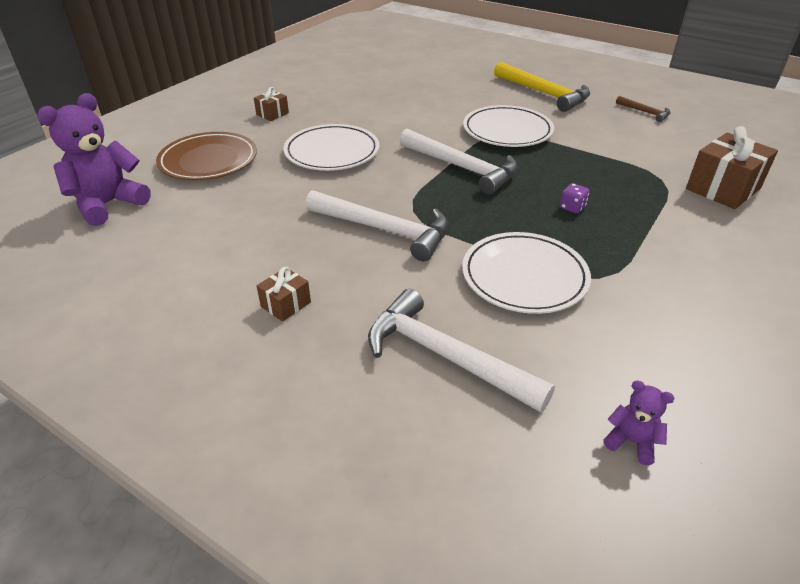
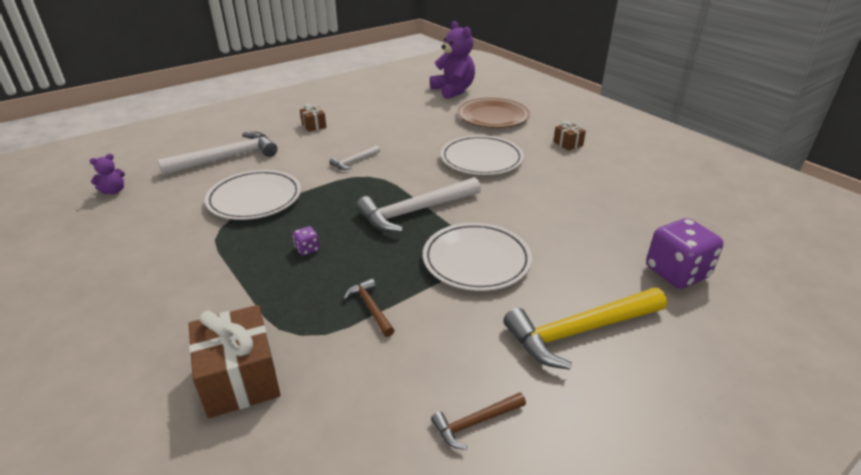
camera: 110 degrees right, 5 degrees down
(385, 230) = (354, 162): white hammer -> white hammer, size x0.49
(457, 71) = (676, 273): none -> purple dice
(604, 159) = (370, 308): none -> brown hammer

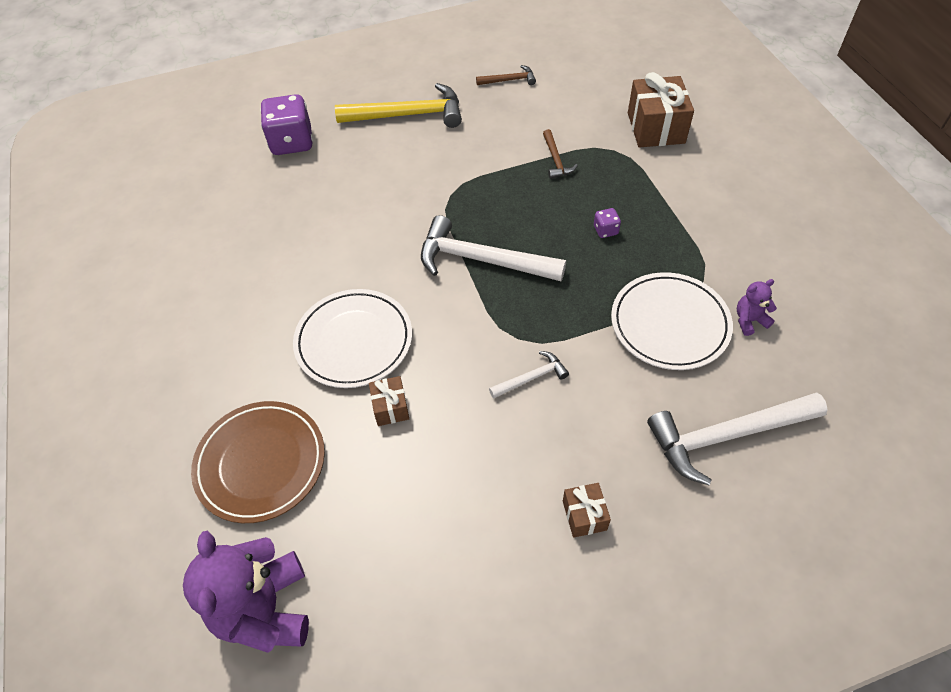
camera: 160 degrees left, 20 degrees up
(114, 191) = (869, 384): purple teddy bear -> purple teddy bear (749, 320)
(415, 211) = (481, 260): white hammer -> white hammer turned 150 degrees counterclockwise
(476, 260) = (449, 186): white plate -> none
(568, 144) = (212, 349): brown gift -> brown gift (390, 407)

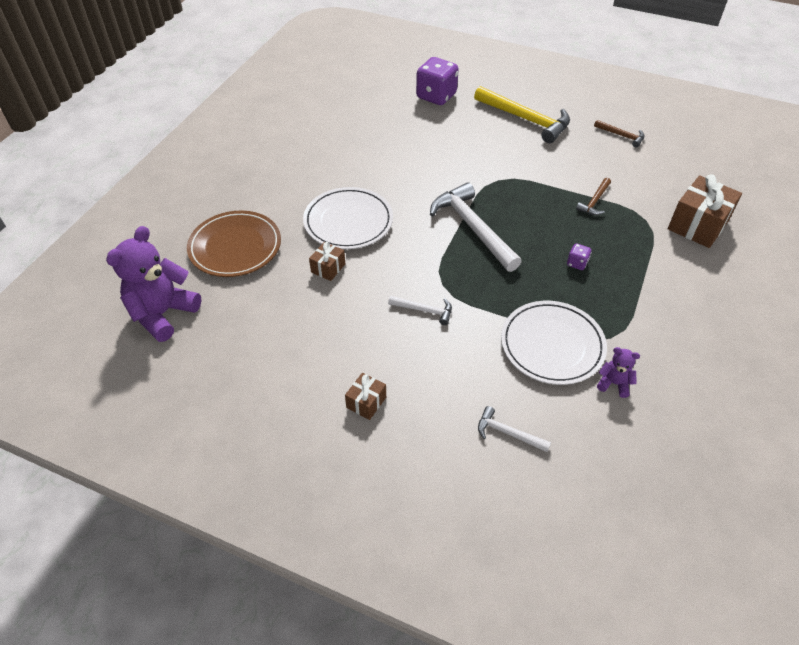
camera: 40 degrees right, 5 degrees down
(726, 436) = (508, 433): white hammer -> white hammer, size x0.49

